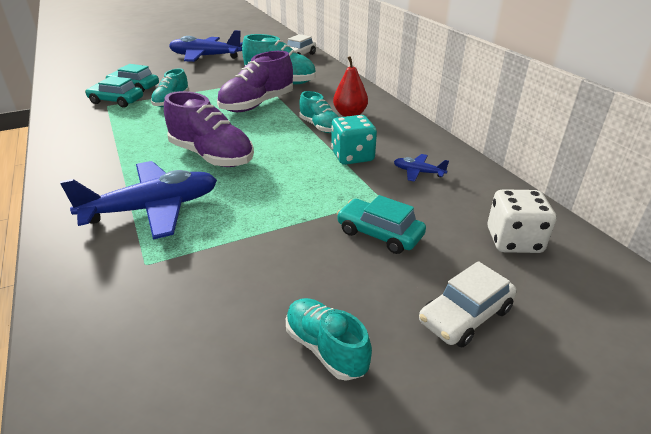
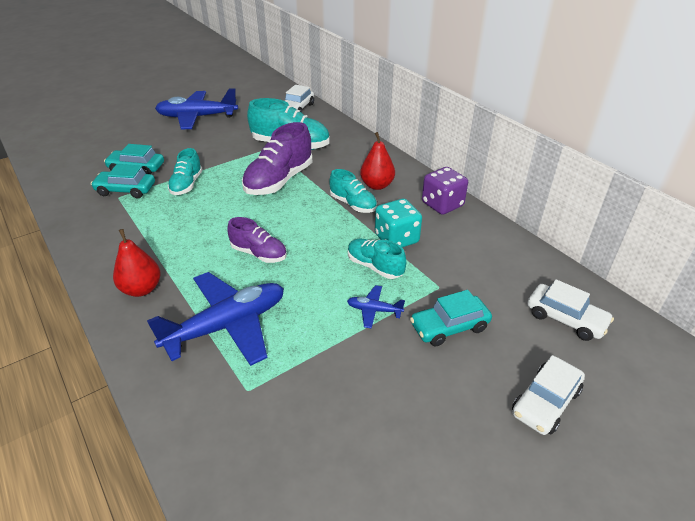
camera: 10 degrees left, 5 degrees up
(90, 172) = (142, 289): none -> red pear
(212, 156) = (259, 254): purple shoe -> purple shoe, size x0.60
(325, 348) = (441, 452): turquoise shoe -> turquoise shoe (374, 266)
(379, 234) = (449, 327): turquoise car -> turquoise car turned 45 degrees counterclockwise
(410, 134) = (442, 204): none -> purple dice
(418, 172) = (463, 251): blue plane -> blue plane (374, 310)
(514, 240) = (565, 318): white dice -> white car

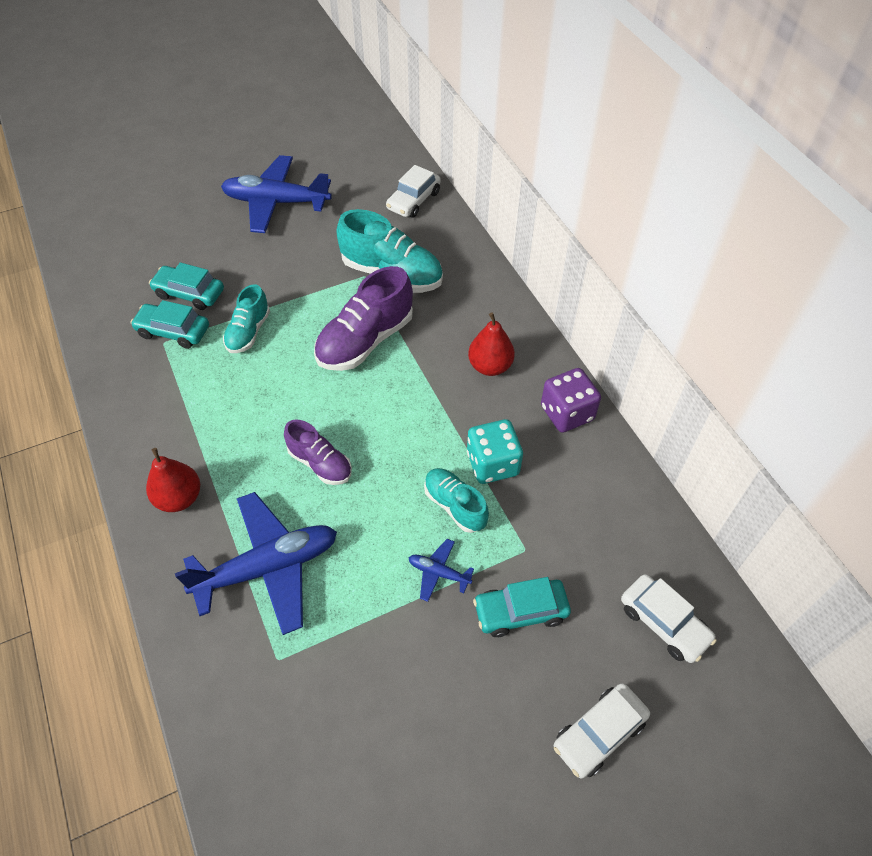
camera: 10 degrees right, 15 degrees up
(353, 204) = (451, 396): turquoise shoe -> none

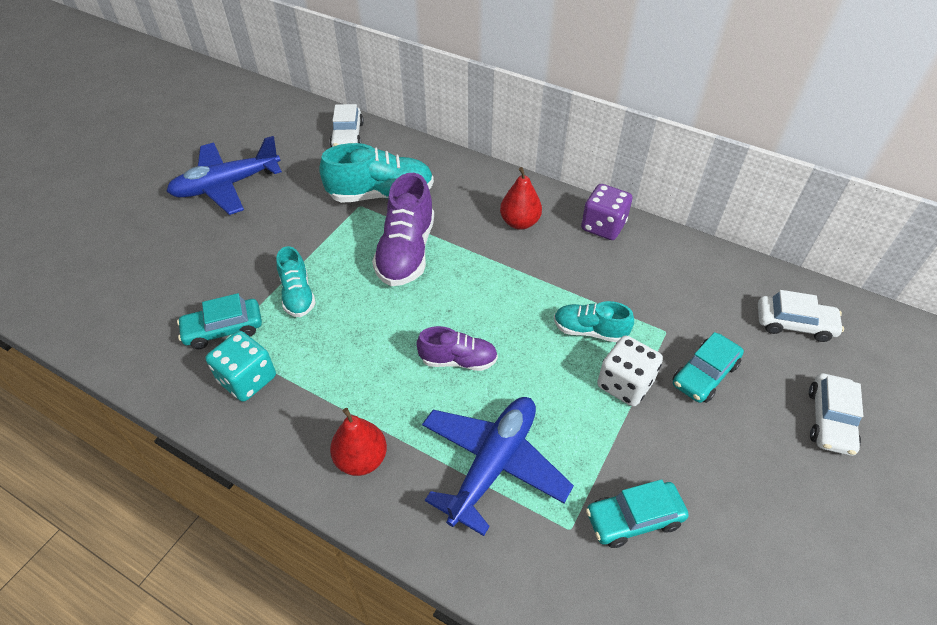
camera: 35 degrees left, 5 degrees down
(189, 293) = (210, 292): turquoise car -> turquoise car (633, 518)
(438, 573) = (625, 384): blue plane -> white dice
(492, 464) = (587, 287): turquoise dice -> turquoise dice (247, 379)

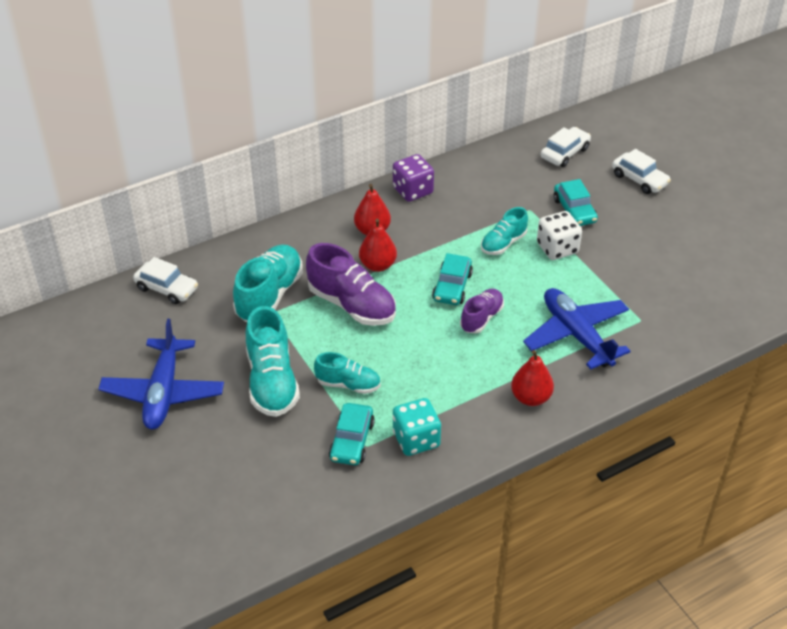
camera: 60 degrees left, 5 degrees down
(273, 242) = (272, 382): none -> turquoise shoe
(474, 247) = (377, 265): none -> red pear
(633, 518) = (650, 290): turquoise car -> turquoise car (452, 287)

